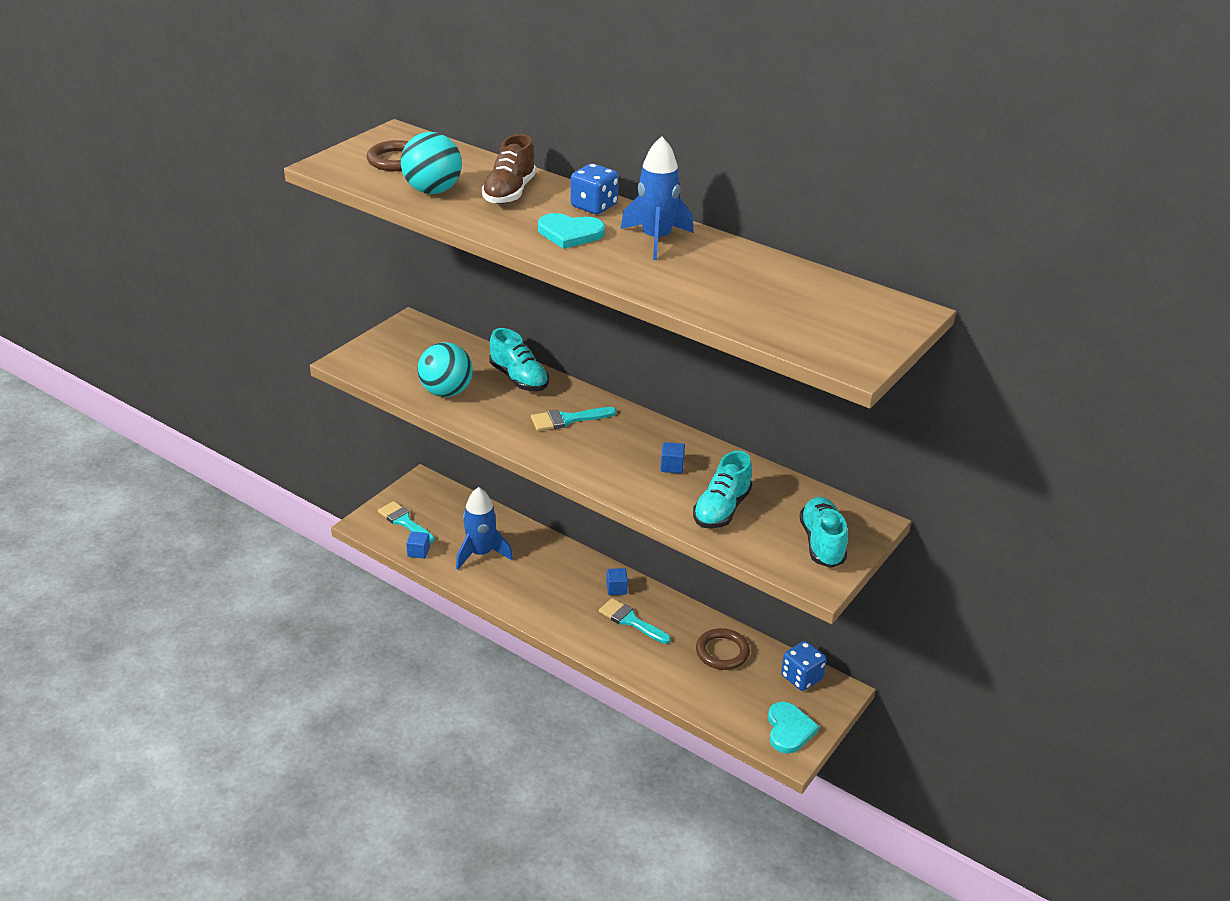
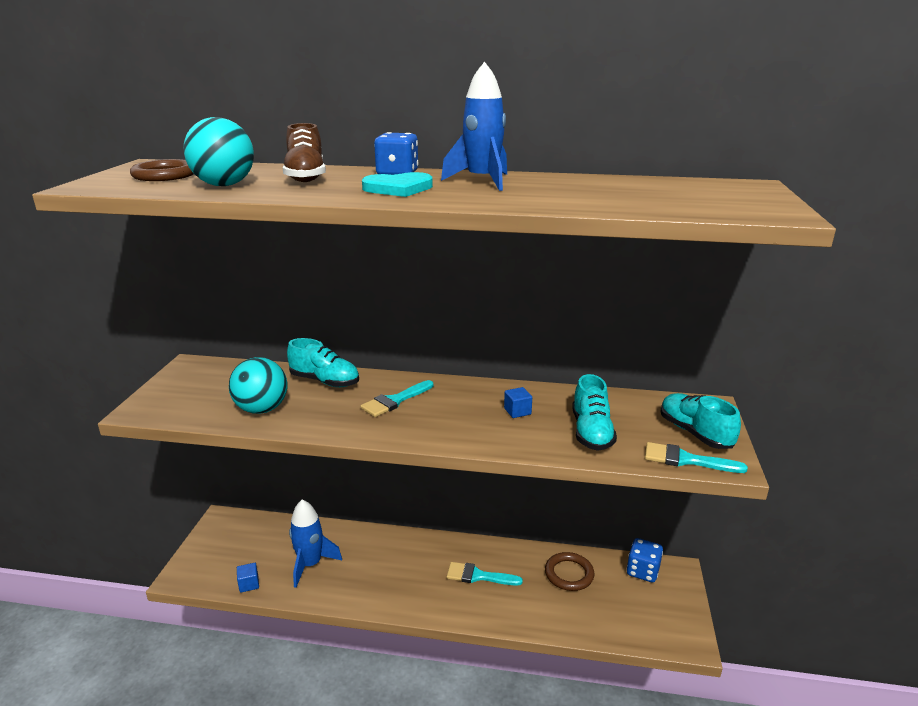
camera: 25 degrees left, 10 degrees down
(404, 521) = (221, 560): turquoise brush -> turquoise brush (685, 460)
(616, 588) = (447, 552): blue cube -> none
(789, 729) = (671, 621): turquoise heart -> none

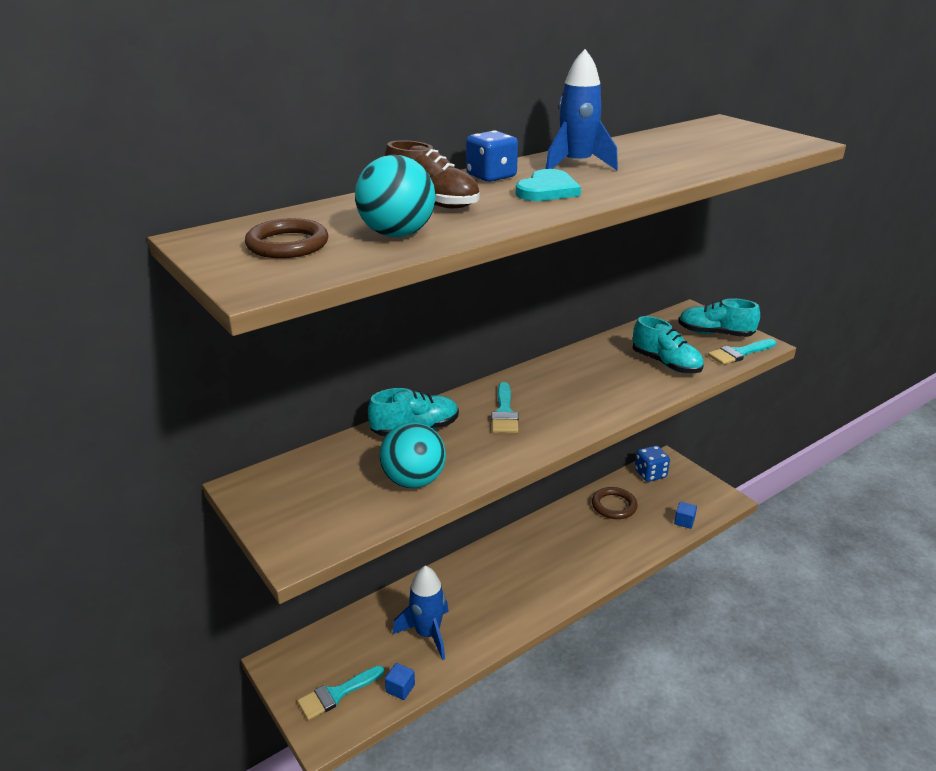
camera: 45 degrees left, 5 degrees up
(478, 576) = (562, 548): turquoise brush -> turquoise brush (336, 694)
(517, 411) = (599, 374): blue cube -> blue cube (684, 521)

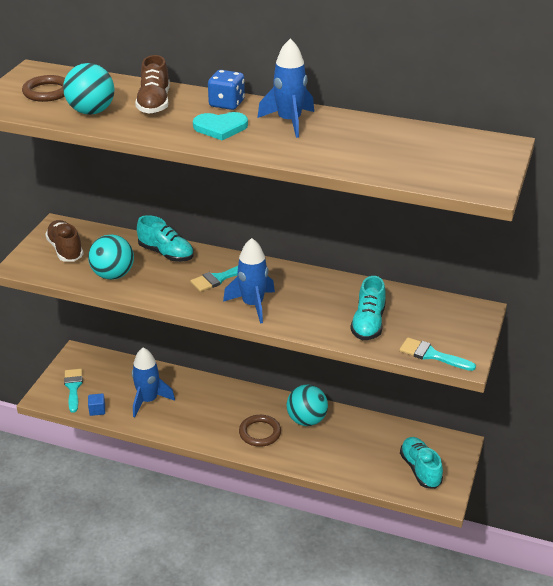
camera: 55 degrees right, 5 degrees up
(310, 499) = (65, 250): none -> brown shoe
(336, 694) = (73, 387): turquoise brush -> turquoise brush turned 60 degrees clockwise
(564, 530) = (306, 420): none -> turquoise ball
(575, 410) = (253, 305): none -> blue rocket
(614, 506) = (363, 435): brown ring -> brown ring (260, 433)
(650, 474) = (428, 440): blue dice -> none
(684, 521) = (386, 481): blue cube -> none
(715, 333) = (452, 333): turquoise shoe -> turquoise shoe (420, 469)

